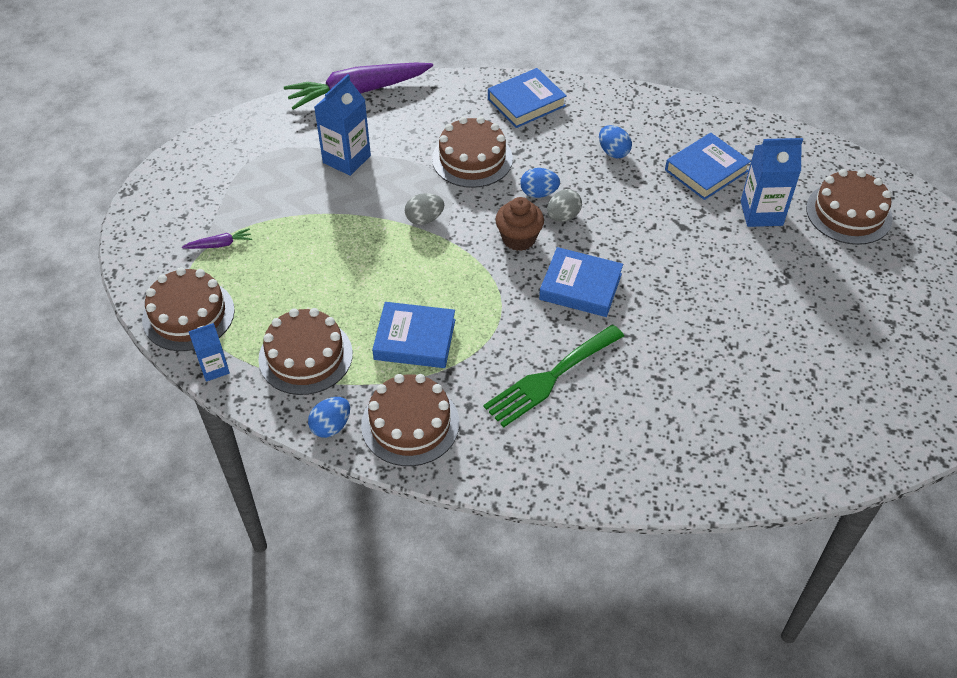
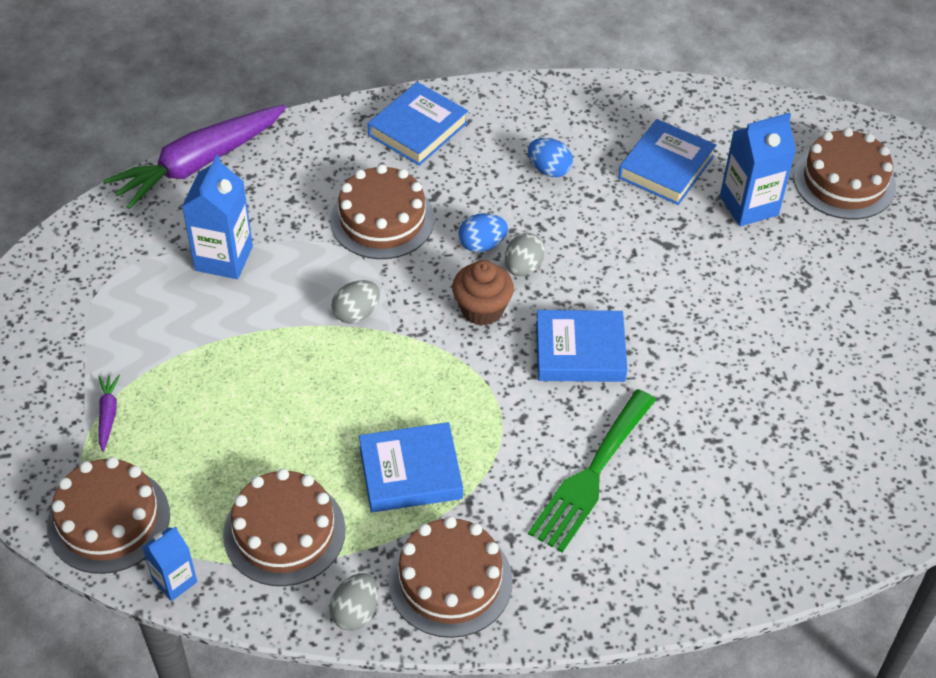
camera: 20 degrees left, 0 degrees up
(220, 244) = (108, 415): purple carrot -> purple carrot turned 60 degrees counterclockwise
(331, 426) = (355, 612): blue egg -> grey egg

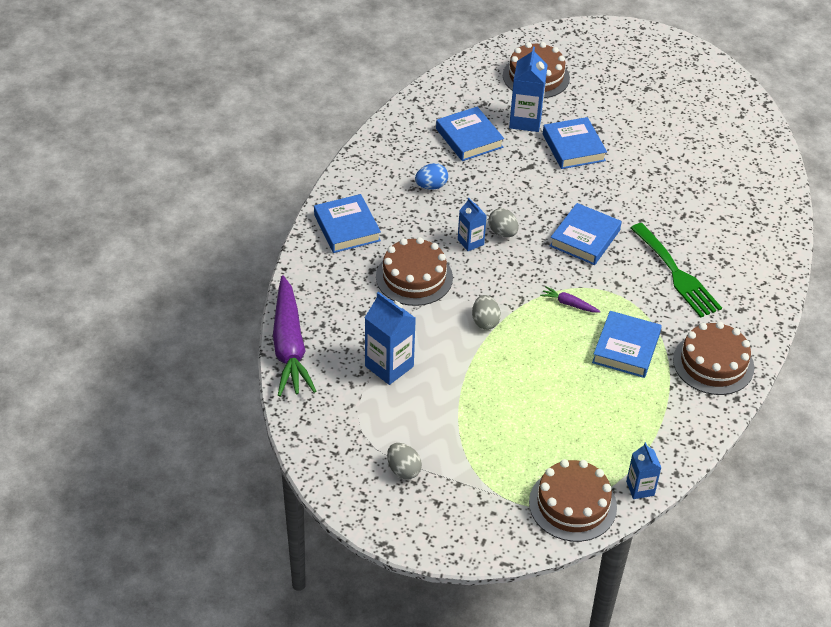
camera: 60 degrees left, 5 degrees down
(108, 415) = (485, 475): purple carrot -> purple carrot (569, 304)
(284, 532) = (634, 422): brown cake -> none
(355, 612) = (711, 413): grey egg -> grey egg (403, 470)
(482, 244) = (470, 242): blue egg -> blue carton
(482, 309) = (523, 264): brown cupcake -> none
(742, 272) = (573, 147): none -> blue book

